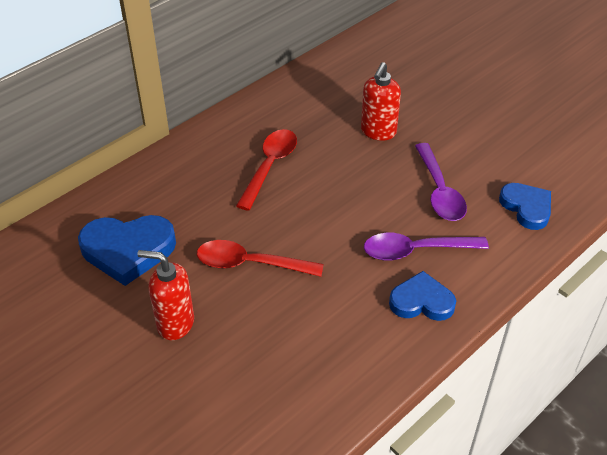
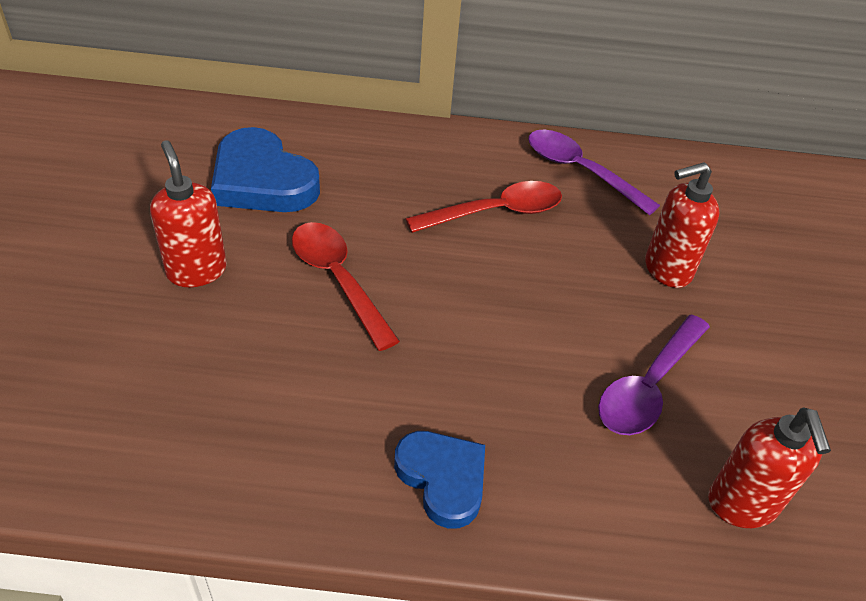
camera: 45 degrees right, 0 degrees up
(416, 250) = (521, 421): purple spoon -> purple spoon (580, 171)
(526, 208) = (742, 505): blue heart -> red soap dispenser

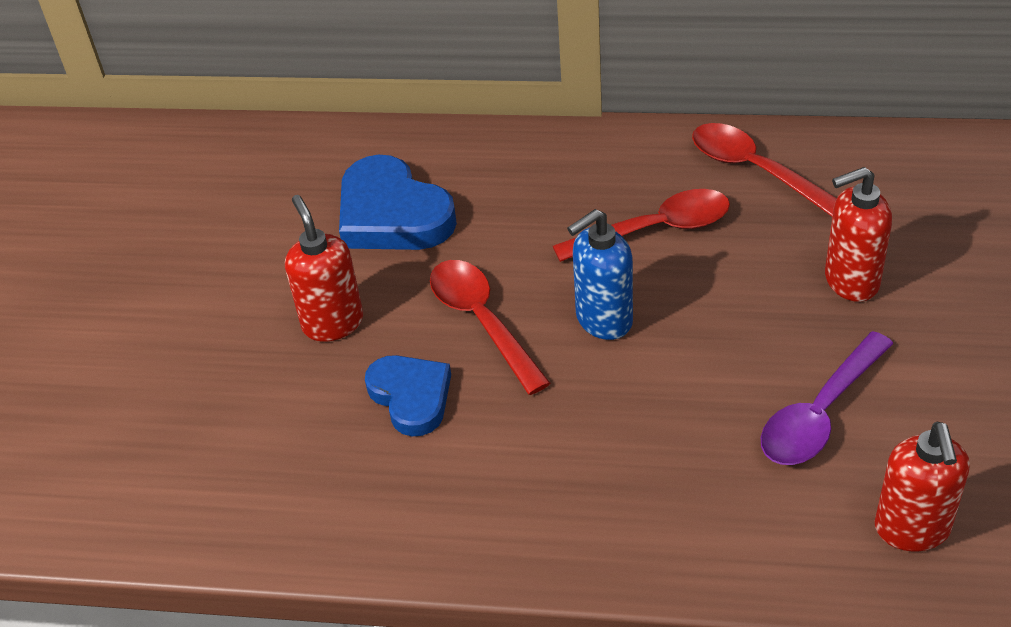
camera: 10 degrees right, 0 degrees up
(443, 479) = (599, 519): blue heart -> blue heart (411, 397)
(449, 287) = (603, 320): none -> blue soap dispenser
(580, 171) = (755, 170): purple spoon -> red spoon

